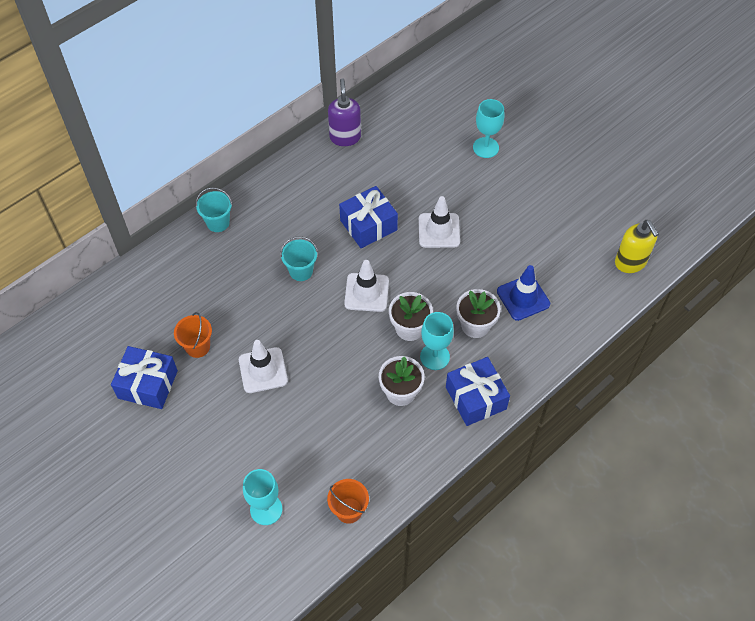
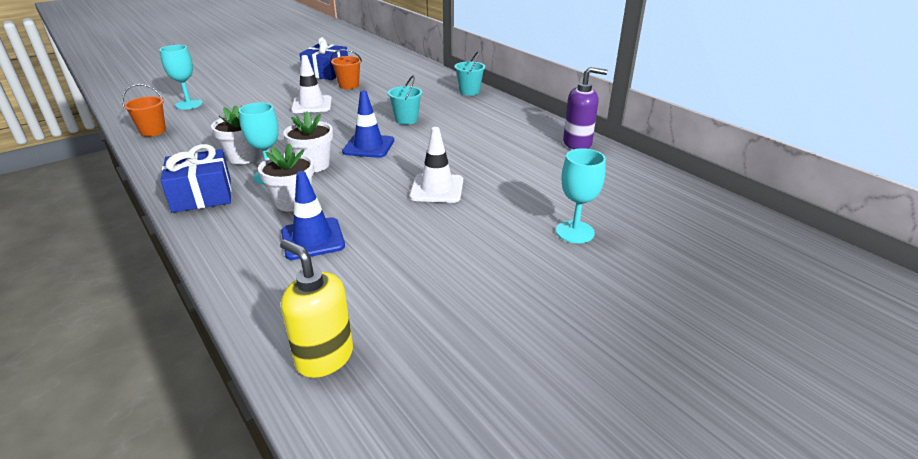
camera: 95 degrees right, 25 degrees down
(366, 292) = (368, 146): white traffic cone -> blue traffic cone
(368, 225) = (453, 150): blue gift -> none
(630, 262) = (324, 357): yellow soap dispenser -> yellow soap dispenser turned 60 degrees clockwise

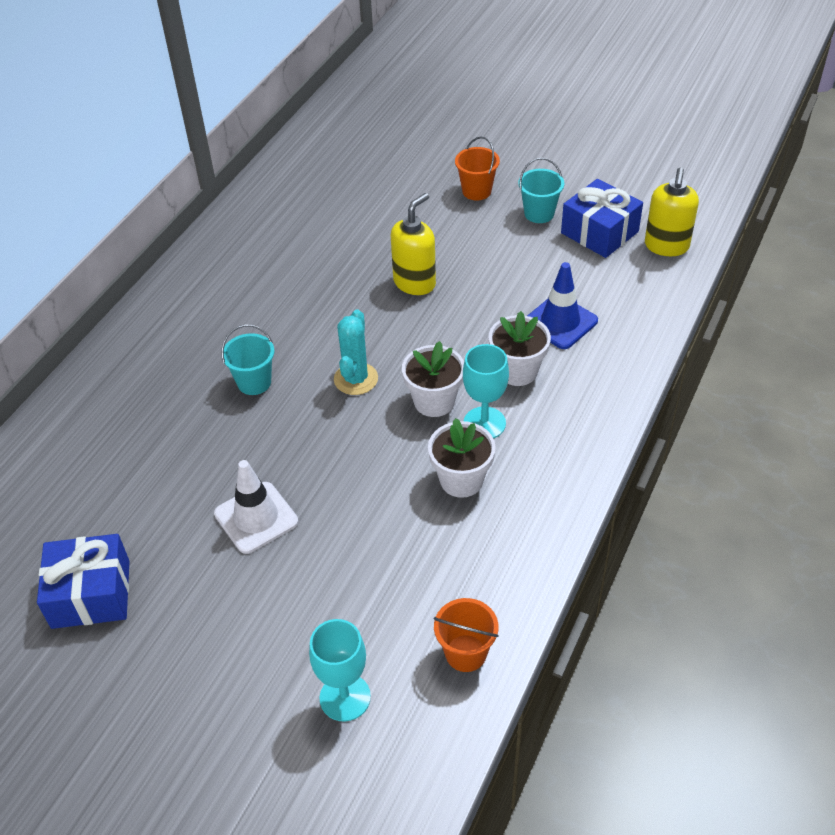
camera: 115 degrees left, 15 degrees up
(202, 195) = (563, 453): blue gift -> blue gift (599, 232)
(349, 85) = (146, 520): orange bucket -> orange bucket (476, 191)
(368, 146) = (356, 379): blue traffic cone -> turquoise cactus
(437, 189) = (415, 282): white traffic cone -> yellow soap dispenser
(469, 91) = (111, 362): turquoise bucket -> turquoise bucket (539, 213)
(575, 232) = (426, 181): turquoise goblet -> none
(577, 143) = (242, 219): purple soap dispenser -> none

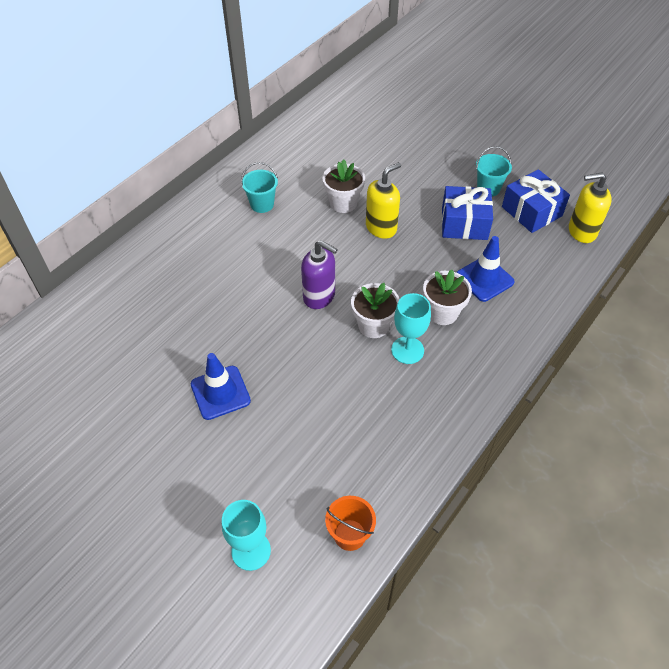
camera: 10 degrees right, 5 degrees up
(91, 594) = (88, 428): blue gift -> blue gift (464, 223)
(254, 382) = (244, 285): turquoise bucket -> turquoise bucket (262, 204)
(256, 518) = (220, 392): white traffic cone -> blue traffic cone
(356, 379) = (319, 296): turquoise cactus -> purple soap dispenser
(461, 480) = (379, 393): white flower pot -> white flower pot (343, 203)
(476, 191) = (445, 162): orange bucket -> none
(666, 246) = (581, 231): yellow soap dispenser -> yellow soap dispenser turned 60 degrees clockwise

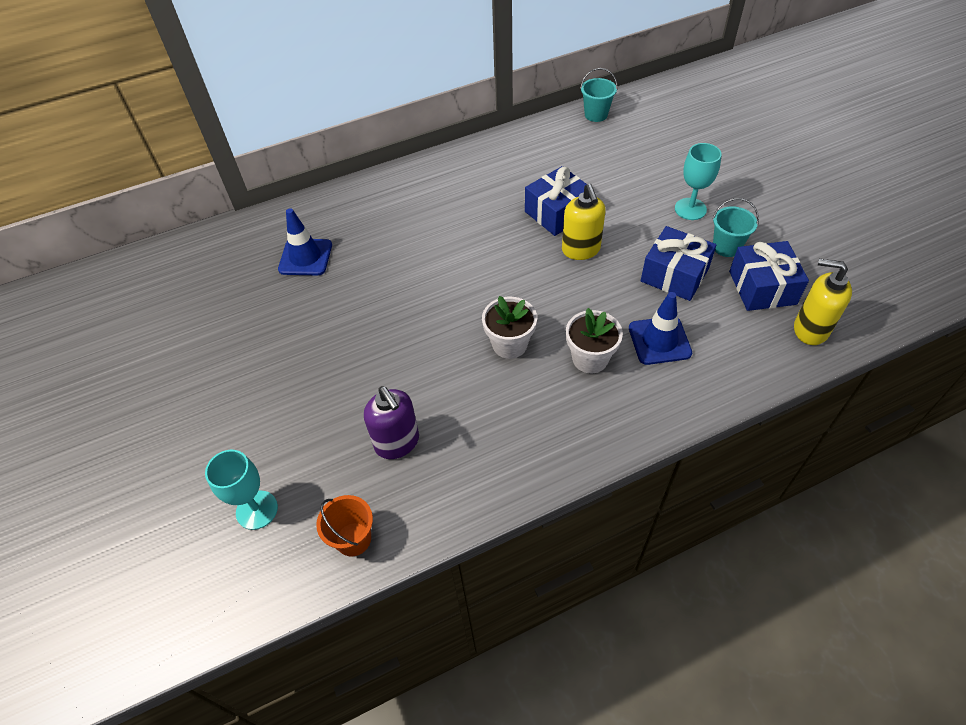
camera: 30 degrees right, 0 degrees up
(220, 392) = (325, 352): blue traffic cone -> blue traffic cone (305, 257)
(262, 204) = (476, 189): turquoise bucket -> turquoise bucket (596, 114)
(319, 296) = (474, 296): purple soap dispenser -> purple soap dispenser (397, 443)
(343, 203) = (557, 213): white flower pot -> blue gift
(381, 227) = (581, 250): yellow soap dispenser -> yellow soap dispenser turned 90 degrees clockwise
(407, 350) = (528, 382): turquoise goblet -> turquoise goblet (690, 209)

